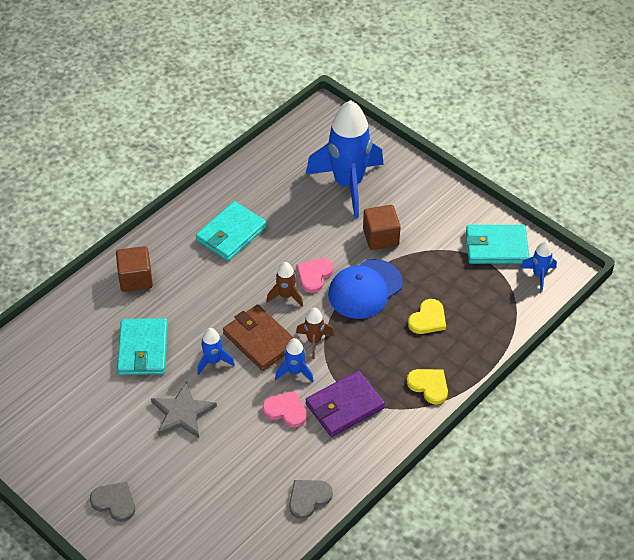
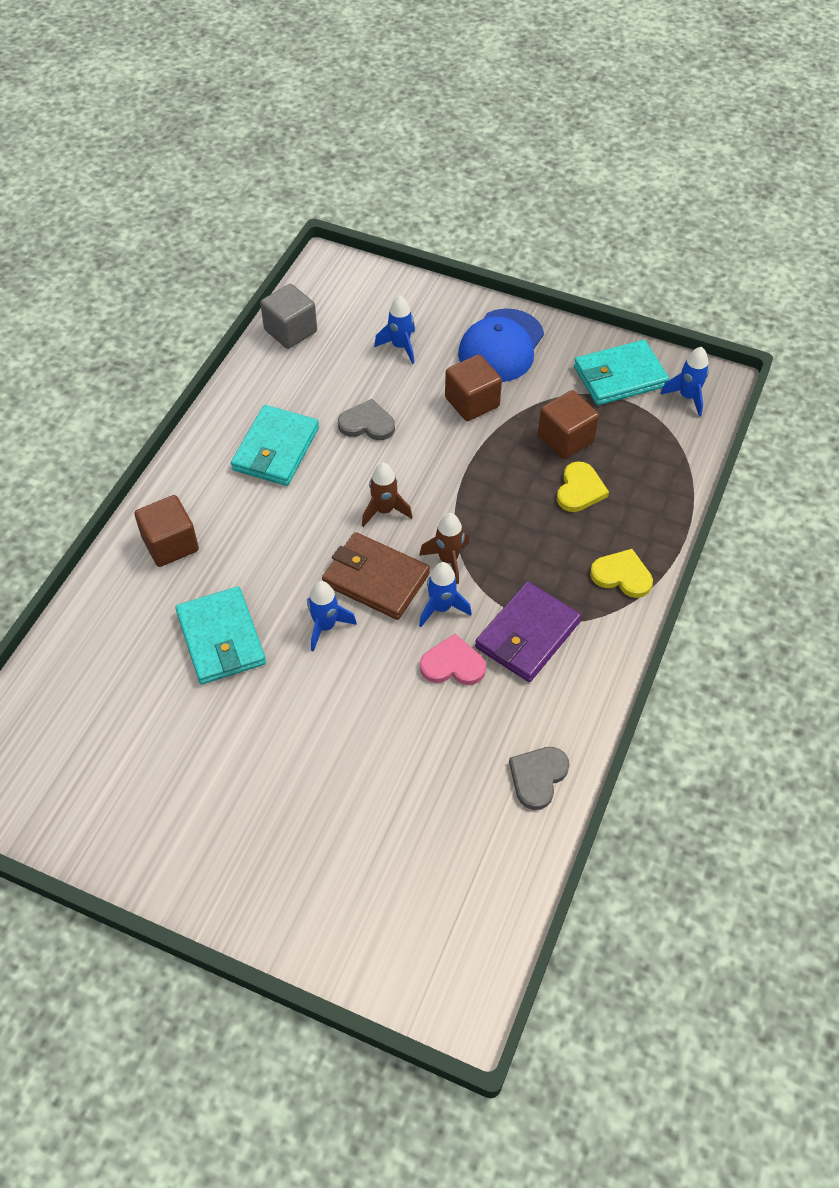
camera: 20 degrees left, 5 degrees up
(114, 502) = (271, 872): grey heart -> grey heart (367, 424)
(182, 413) = (314, 711): grey star -> none
(276, 153) = (290, 331): none -> grey cube
(314, 275) = (409, 473): pink heart -> none
(348, 184) = (400, 346): blue rocket -> blue rocket, size x0.44
(365, 289) = (482, 473): blue cap -> blue cap (501, 346)
(435, 281) = (565, 439): none -> brown cube

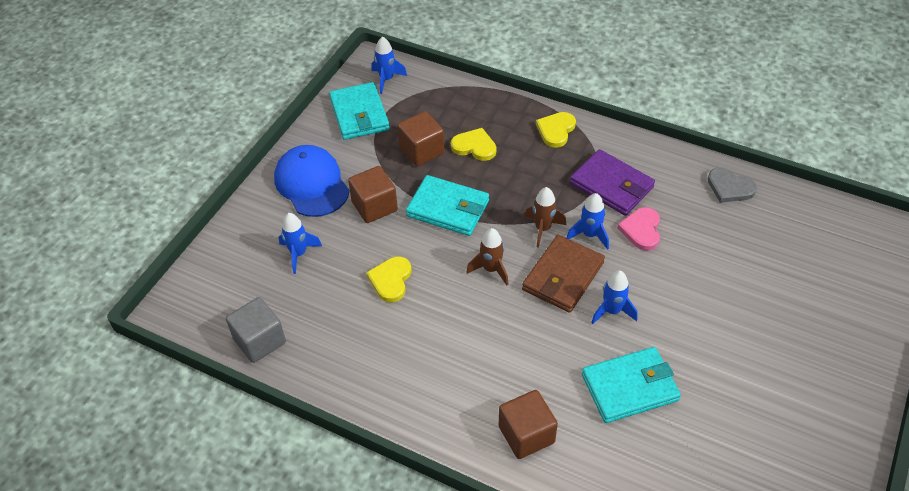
camera: 85 degrees left, 5 degrees down
(276, 449) = (414, 350): turquoise wallet -> turquoise wallet (448, 208)
(367, 424) = (391, 280): grey heart -> yellow heart
(501, 346) = (312, 184): blue cap -> blue cap turned 150 degrees counterclockwise

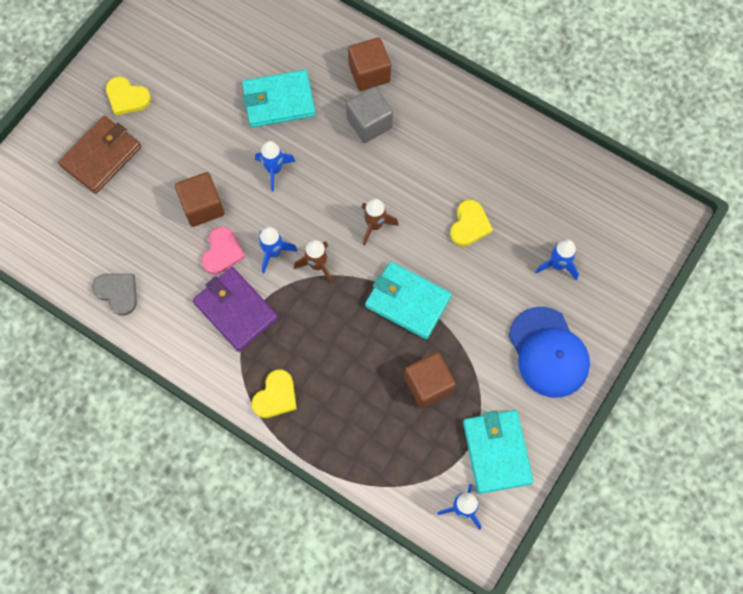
camera: 175 degrees left, 20 degrees up
(260, 341) = (587, 177): grey cube -> grey cube (369, 123)
(374, 206) = (482, 314): brown cube -> brown cube (202, 207)
(474, 146) = (370, 383): yellow heart -> yellow heart (127, 97)
(563, 276) = (309, 210): brown wallet -> brown wallet (101, 156)

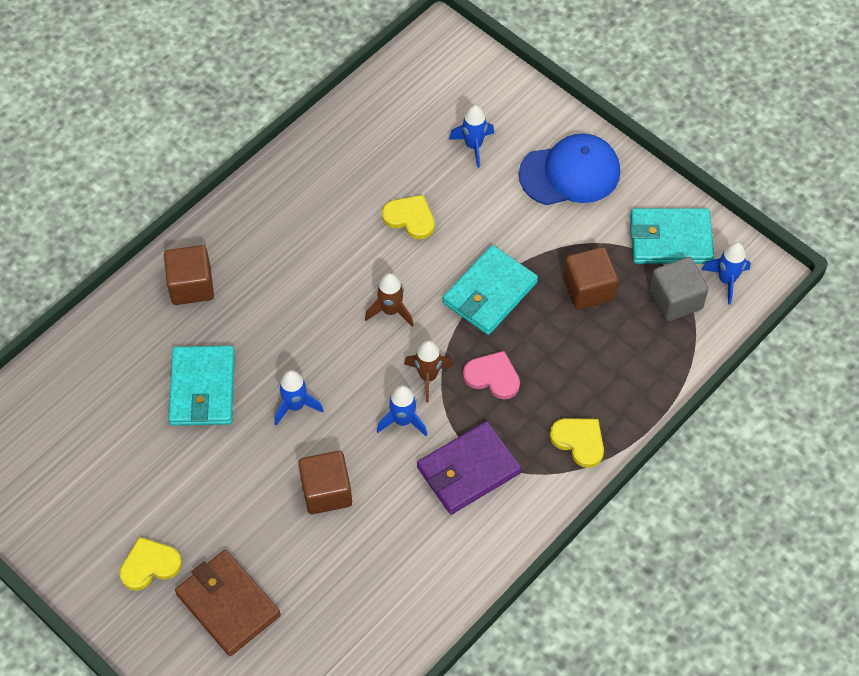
camera: 80 degrees left, 10 degrees down
(117, 293) = (421, 601): grey heart -> none
(127, 97) = (150, 565): yellow heart -> yellow heart turned 150 degrees counterclockwise
(222, 252) = (391, 476): pink heart -> pink heart (493, 376)
(369, 123) = (258, 296): grey cube -> grey cube (675, 299)

